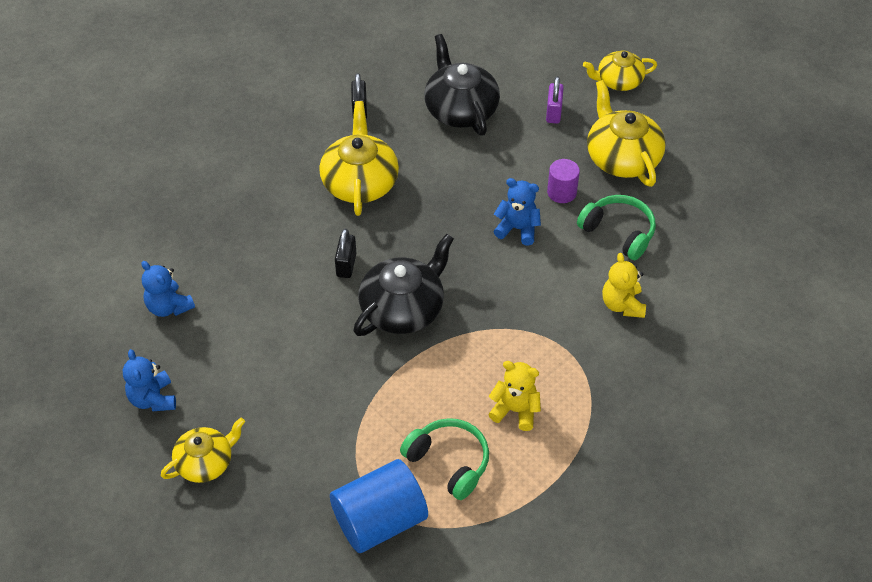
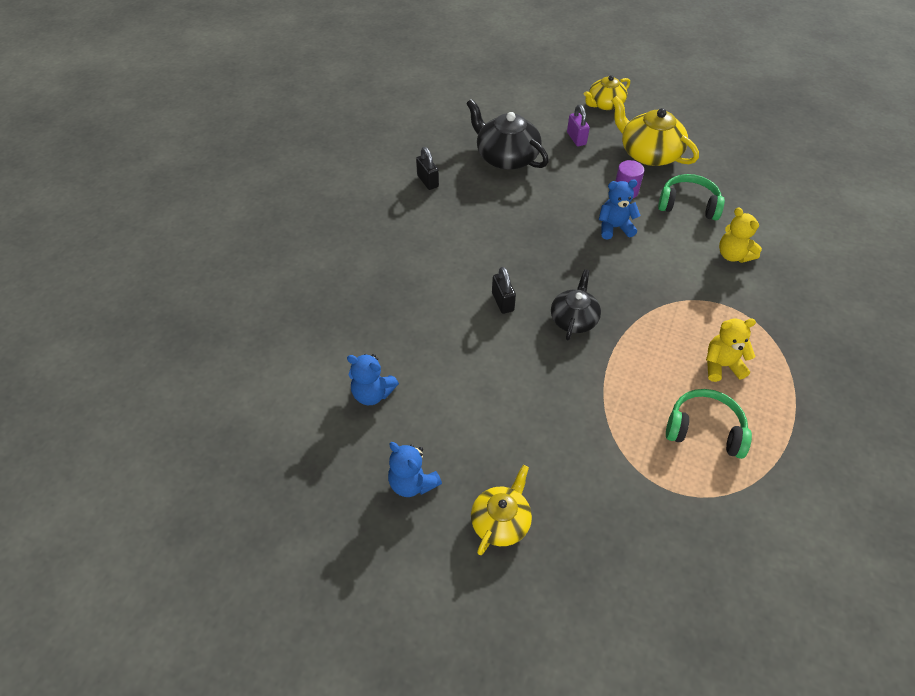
camera: 25 degrees left, 0 degrees up
(360, 182) = (467, 234): yellow teapot -> none
(380, 521) = (689, 506): blue cylinder -> none
(403, 308) = (574, 319): black teapot -> black teapot, size x0.64

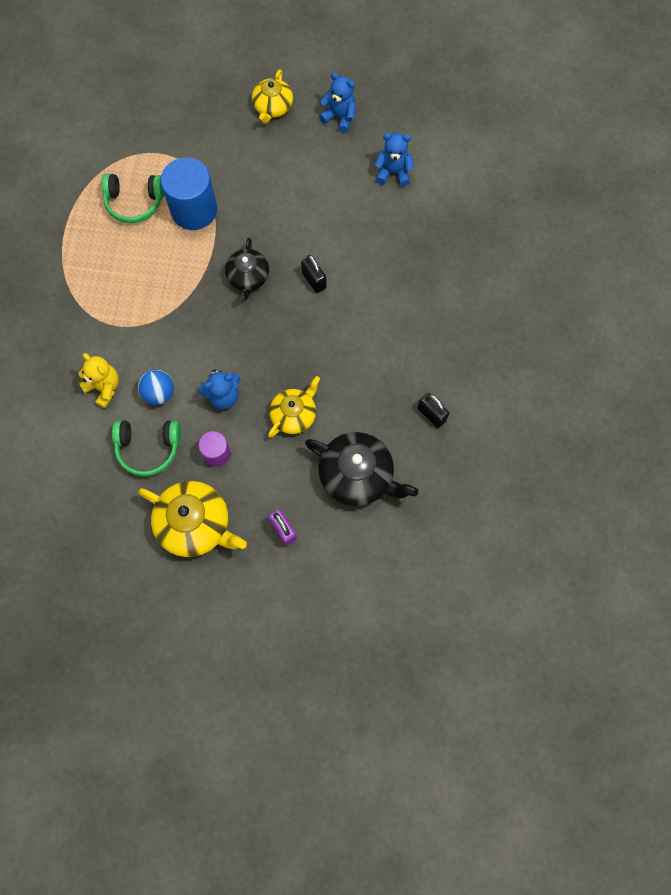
camera: 165 degrees right, 20 degrees up
(605, 104) = (257, 610): yellow teapot -> yellow teapot (294, 414)
(628, 404) = (194, 210): none -> blue cylinder
(677, 241) = (159, 393): none -> blue ball
(721, 365) = (120, 261): yellow teddy bear -> none

